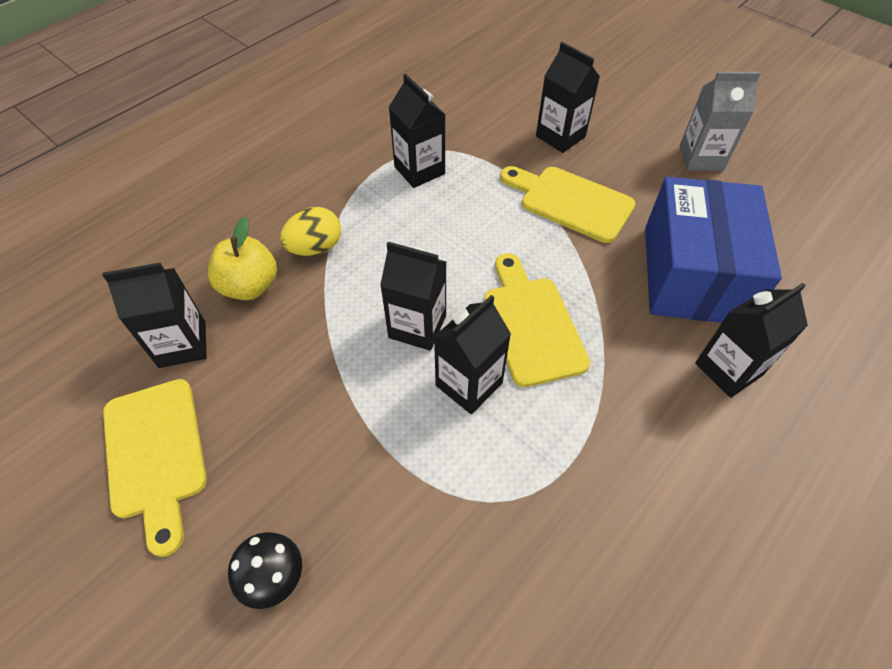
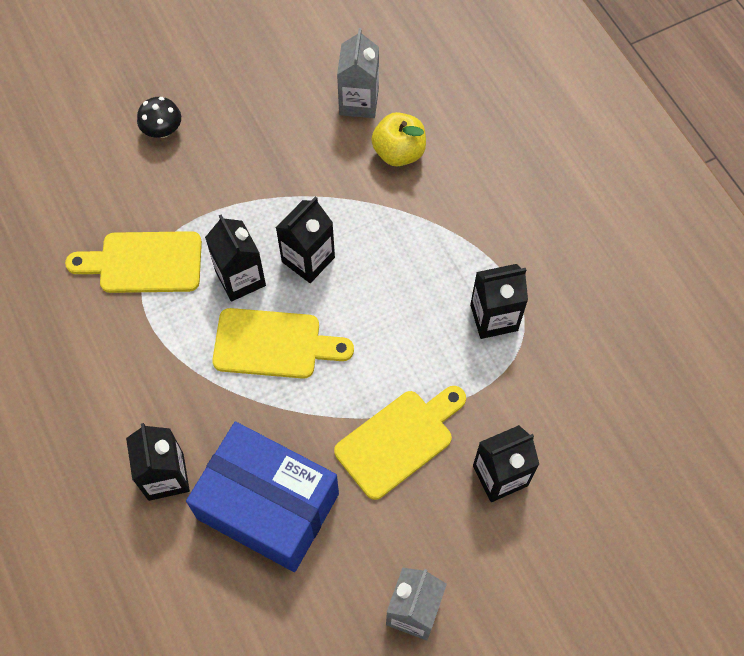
camera: 110 degrees right, 10 degrees up
(155, 454) = (274, 79): yellow cutting board -> yellow cutting board (144, 263)
(182, 344) = (359, 102): black carton -> grey carton
(315, 248) = (423, 206): yellow egg -> none

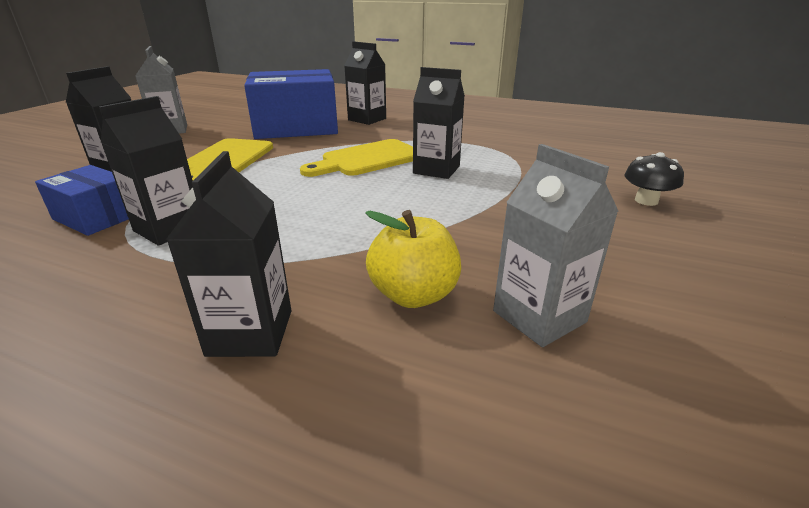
camera: 140 degrees right, 35 degrees down
(144, 263) = (510, 154): yellow cutting board -> none
(308, 259) = (399, 193): black carton -> black carton (250, 332)
(538, 375) = (96, 217): none -> blue box

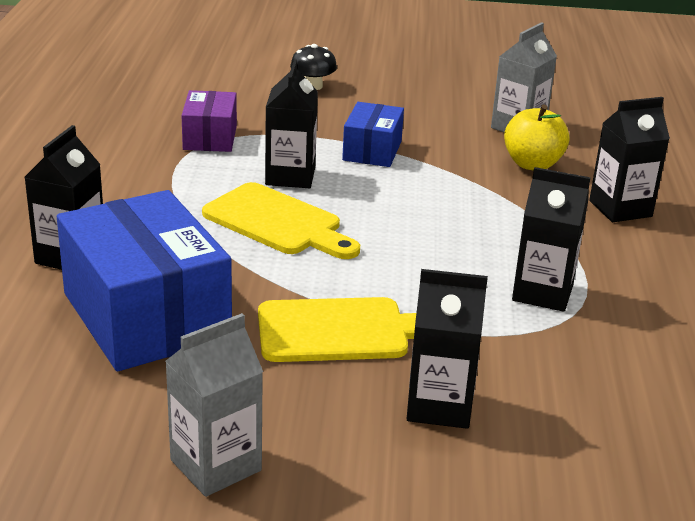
camera: 110 degrees left, 0 degrees up
(96, 217) = (561, 352): blue box -> blue box (372, 151)
(513, 154) = (210, 138): none -> purple box

